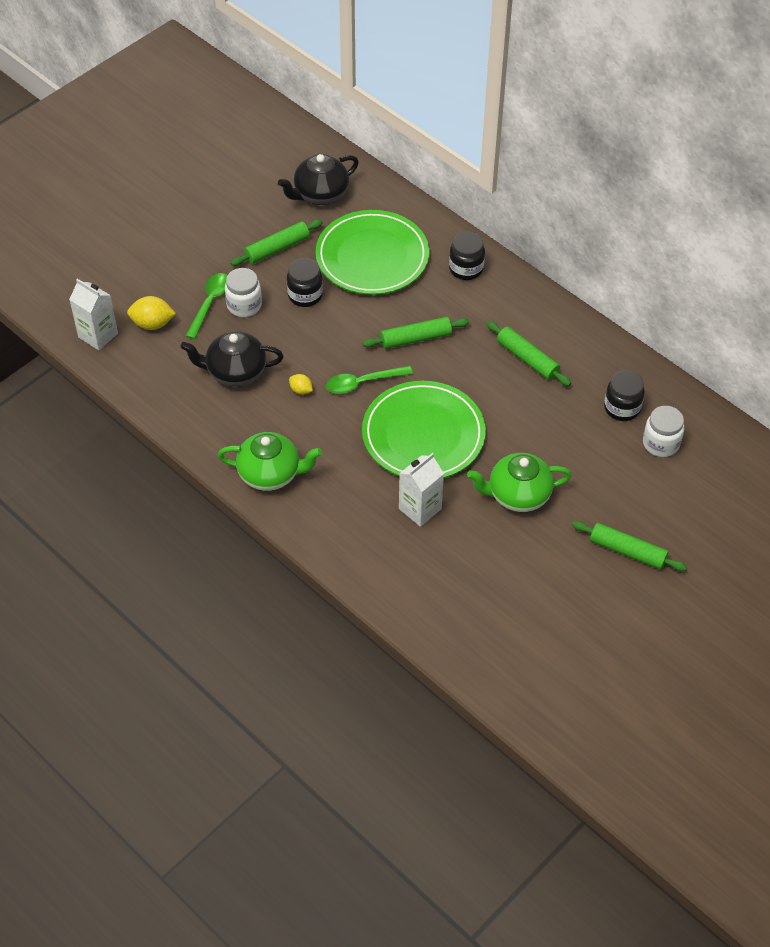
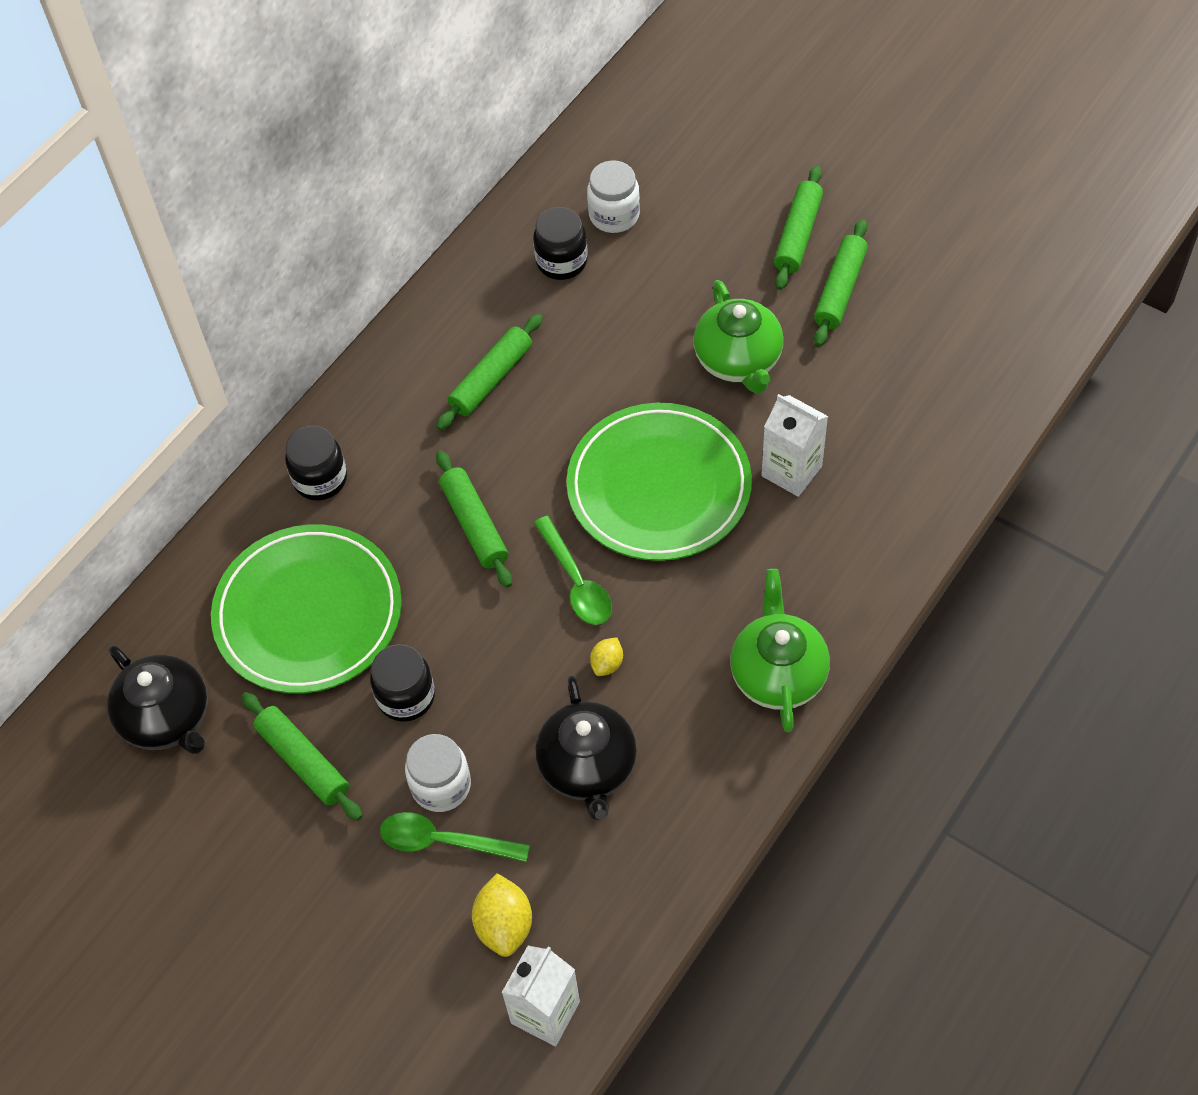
camera: 95 degrees left, 5 degrees up
(571, 567) = (840, 290): none -> green rolling pin

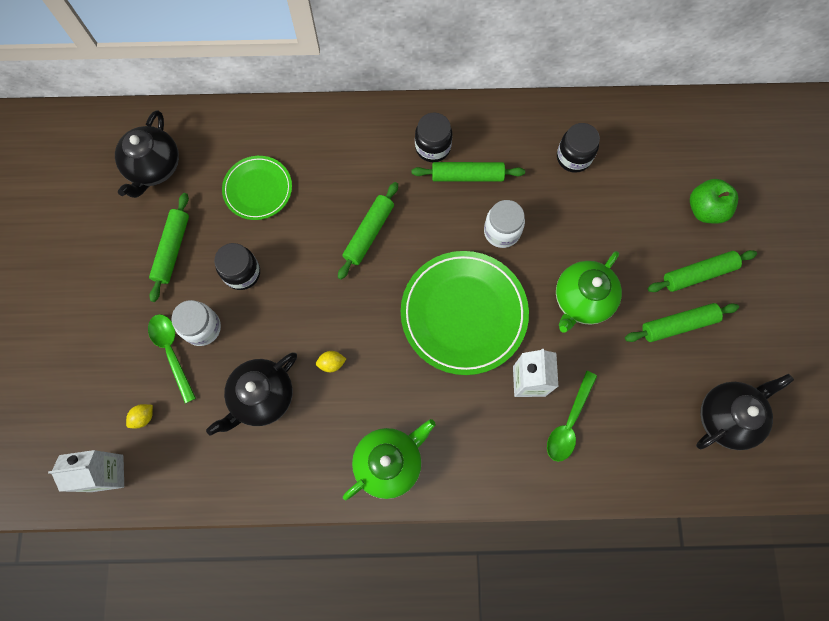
camera: 50 degrees right, 15 degrees up
(308, 613) = (258, 189): green plate -> green plate, size x0.58
(320, 479) = (341, 136): black jar -> black jar (433, 147)
(504, 925) = (143, 417): yellow lemon -> yellow lemon, size x0.58
(576, 582) = (371, 311): green spoon -> green spoon (568, 423)
(614, 215) = (628, 163): white jar -> white jar (502, 231)
(730, 181) = (705, 209): none -> green apple
(975, 311) = (727, 416): none -> black teapot

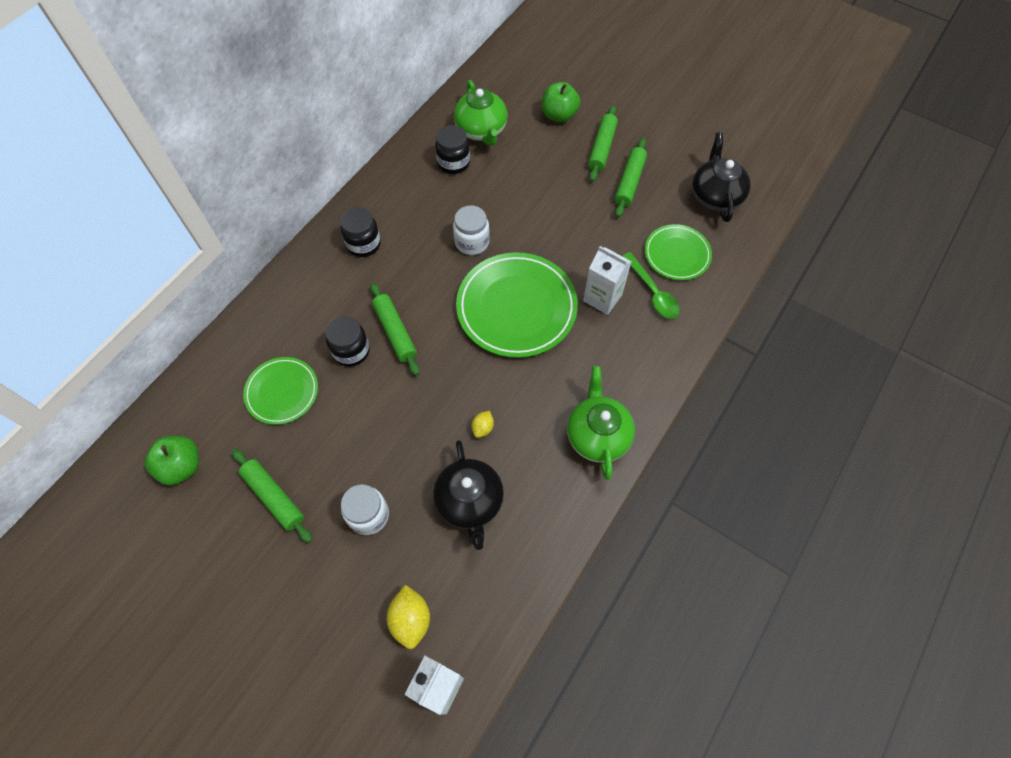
camera: 55 degrees left, 10 degrees down
(143, 417) = (411, 619): yellow lemon -> yellow lemon, size x1.73
(154, 168) = (182, 466): black teapot -> green apple
(171, 352) = (369, 556): green spoon -> none
(242, 273) = (346, 451): black jar -> black jar (351, 351)
(467, 176) = (408, 236): green rolling pin -> none
(582, 300) = (566, 226): green teapot -> green teapot (481, 131)
(628, 420) = (677, 254): none -> green plate

